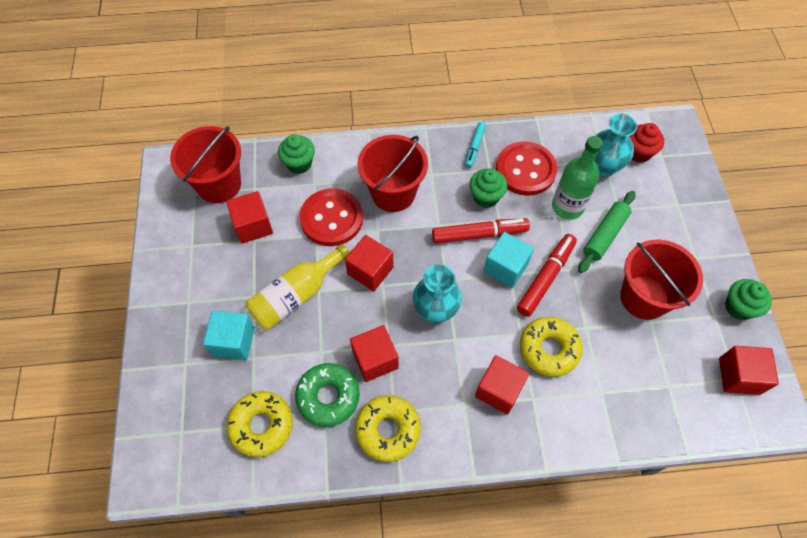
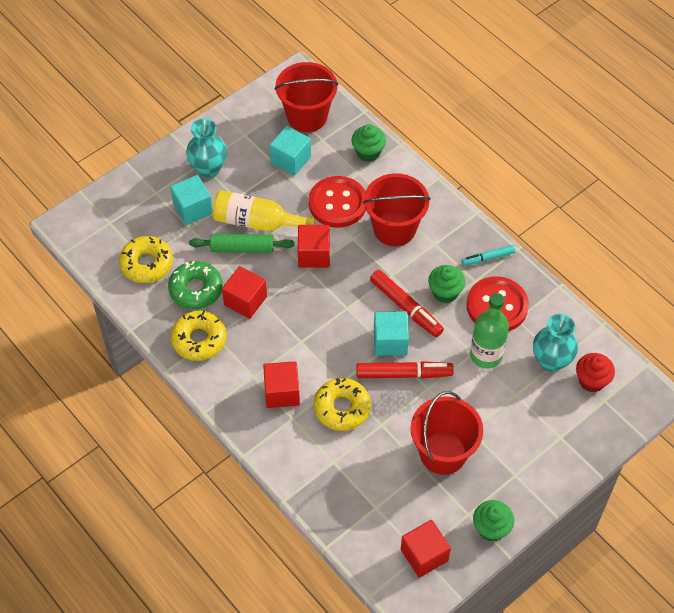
camera: 55 degrees right, 5 degrees down
(253, 226) = (291, 160): red cube -> turquoise cube
(435, 311) = (314, 316): turquoise vase -> turquoise vase (209, 169)
(604, 235) = (480, 396): green rolling pin -> green rolling pin (242, 248)

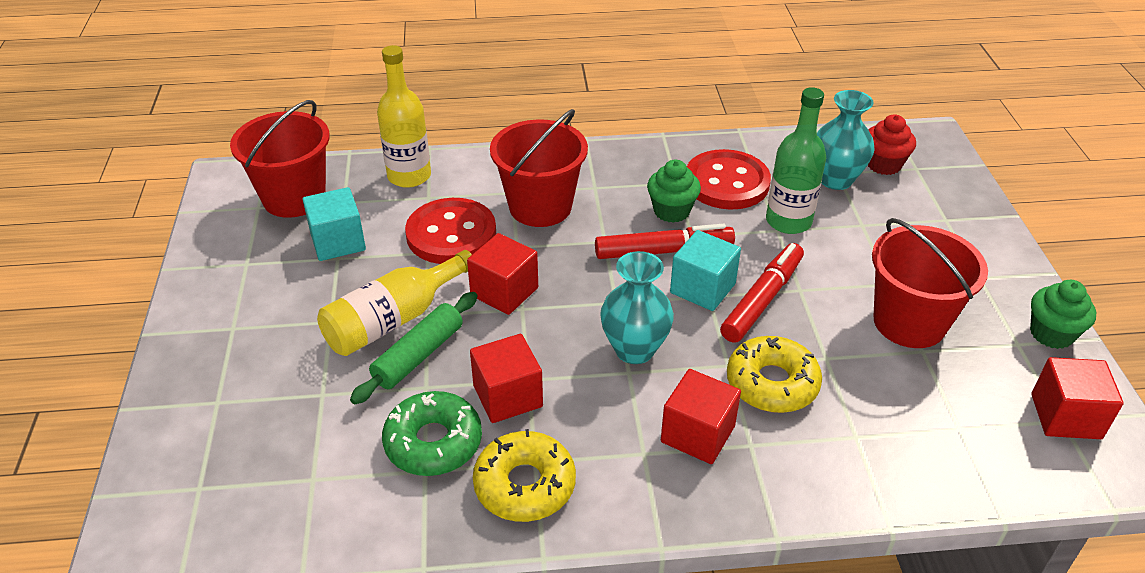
camera: 55 degrees left, 15 degrees down
(147, 264) = (326, 479): yellow donut -> none
(193, 209) = (294, 374): turquoise cube -> none
(209, 169) = (252, 324): turquoise vase -> turquoise vase (634, 349)
(368, 152) = (409, 176): green cupcake -> yellow bottle
(488, 258) = (654, 159): turquoise marker -> none

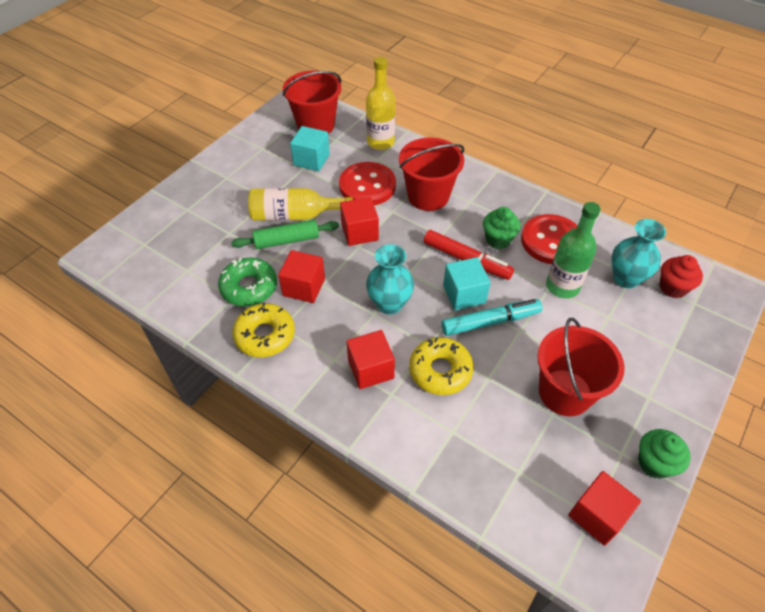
camera: 40 degrees right, 10 degrees up
(762, 300) = (490, 322): red marker -> turquoise marker

